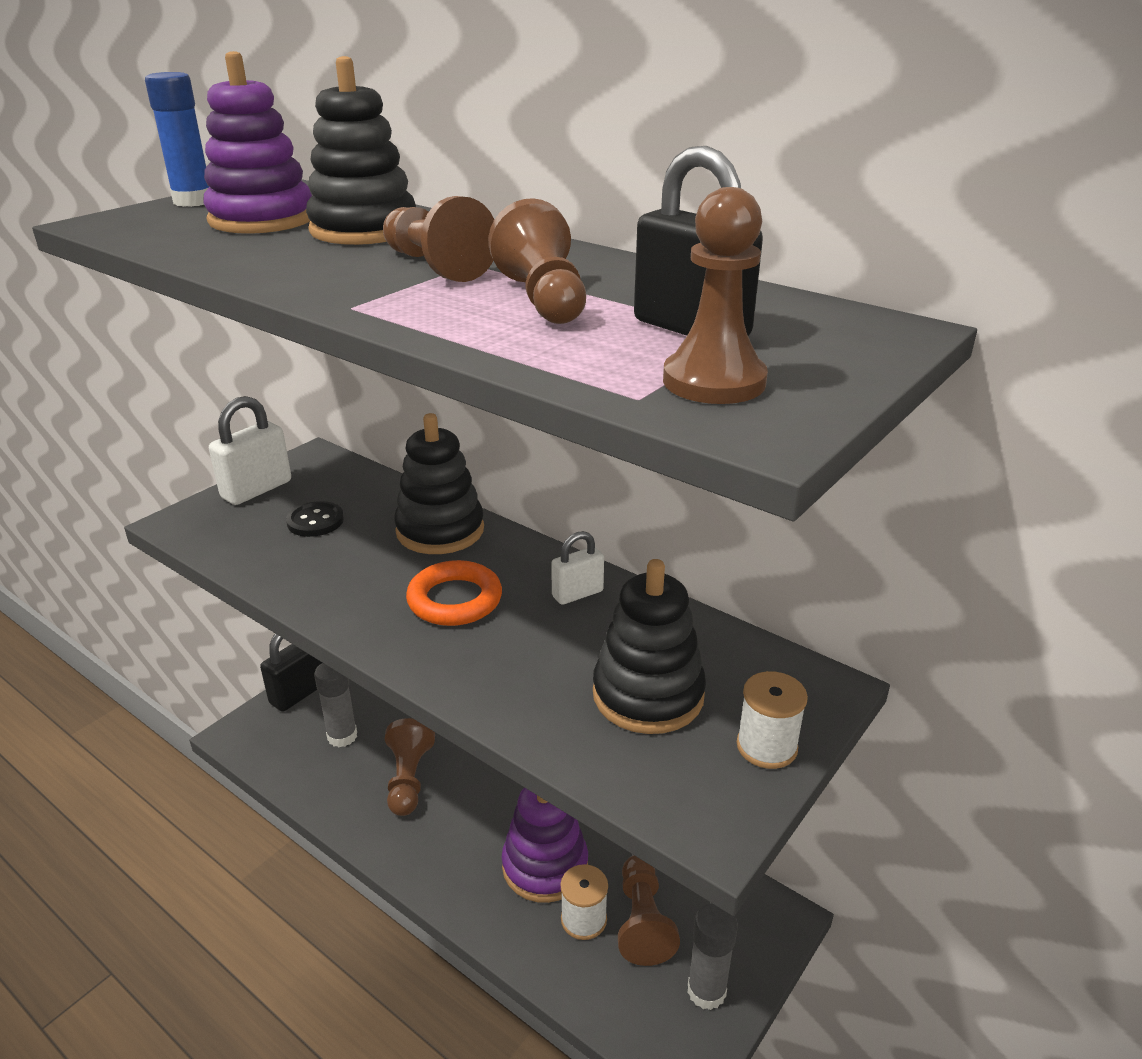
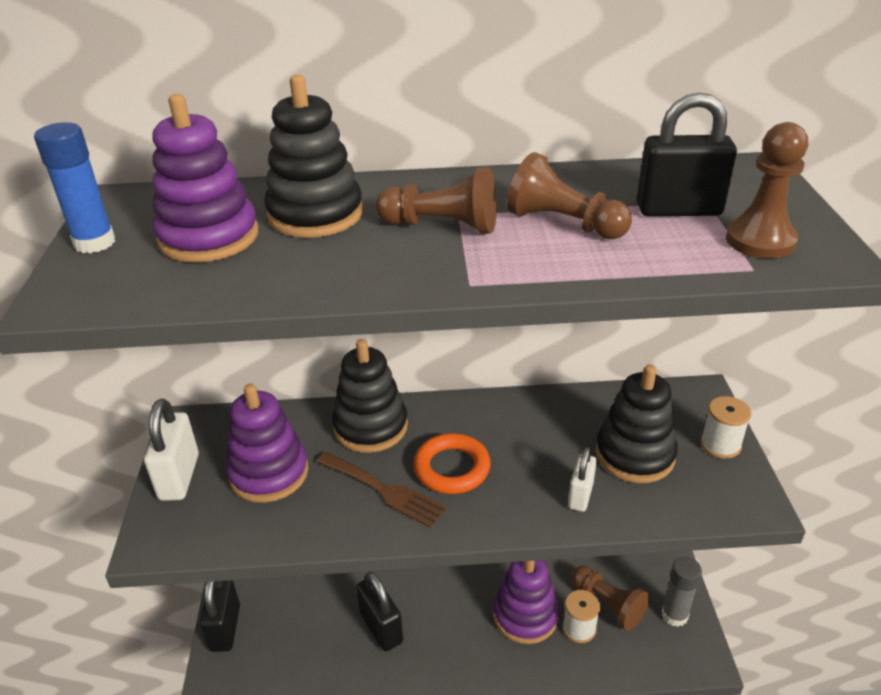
camera: 40 degrees left, 5 degrees up
(315, 521) = (269, 473): black button -> purple stacking toy
(342, 736) = (299, 634): grey glue stick -> none
(375, 583) = (384, 490): none -> brown fork
(408, 779) = (381, 627): brown pawn -> black padlock
(577, 594) = (516, 418): white padlock -> white padlock (580, 495)

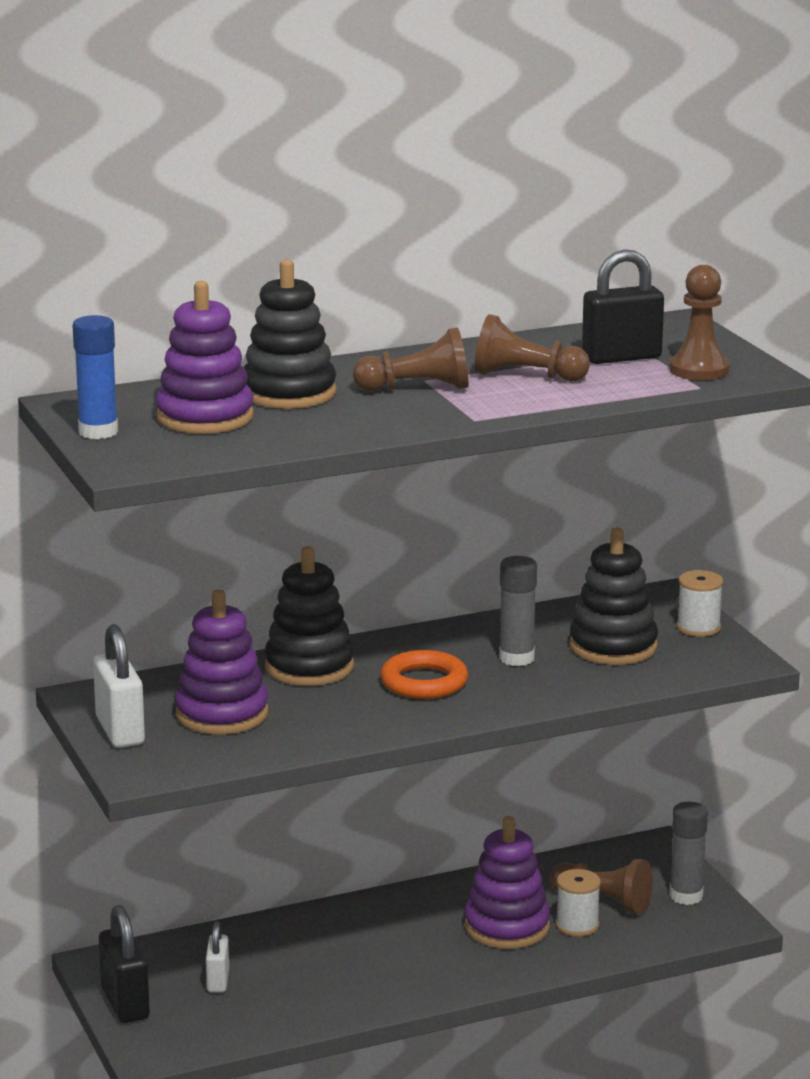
camera: 20 degrees left, 15 degrees down
(381, 627) = (331, 967): black padlock -> none
(384, 490) = (362, 707): brown fork -> none
(544, 452) = (516, 658): none -> grey glue stick
(580, 495) = (571, 681): white padlock -> white padlock (218, 981)

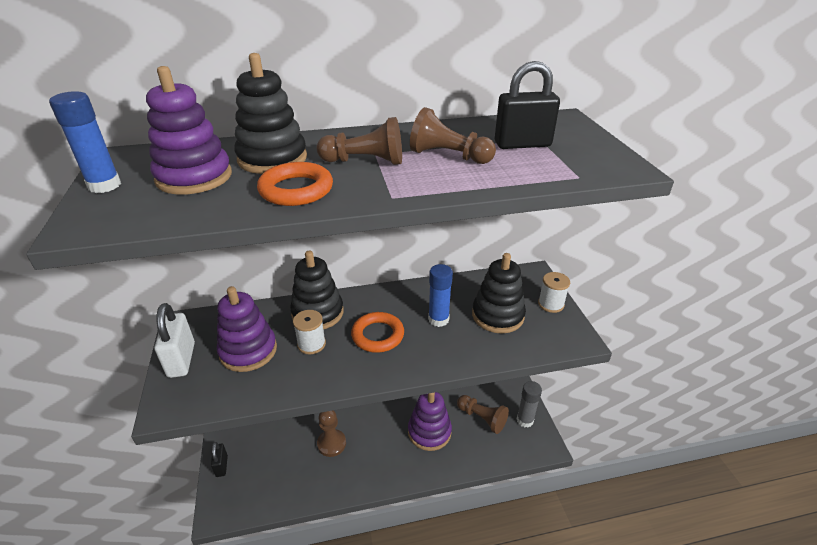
camera: 10 degrees right, 15 degrees up
(125, 1003) = (221, 466): black padlock -> black padlock, size x0.62
(218, 981) = (274, 454): white padlock -> none
(350, 420) = (296, 190): none -> orange ring
(516, 658) = (438, 319): grey glue stick -> blue glue stick
(577, 925) = (465, 436): white spool -> white spool (311, 344)
(699, 370) = (579, 160): brown pawn -> brown pawn (331, 444)

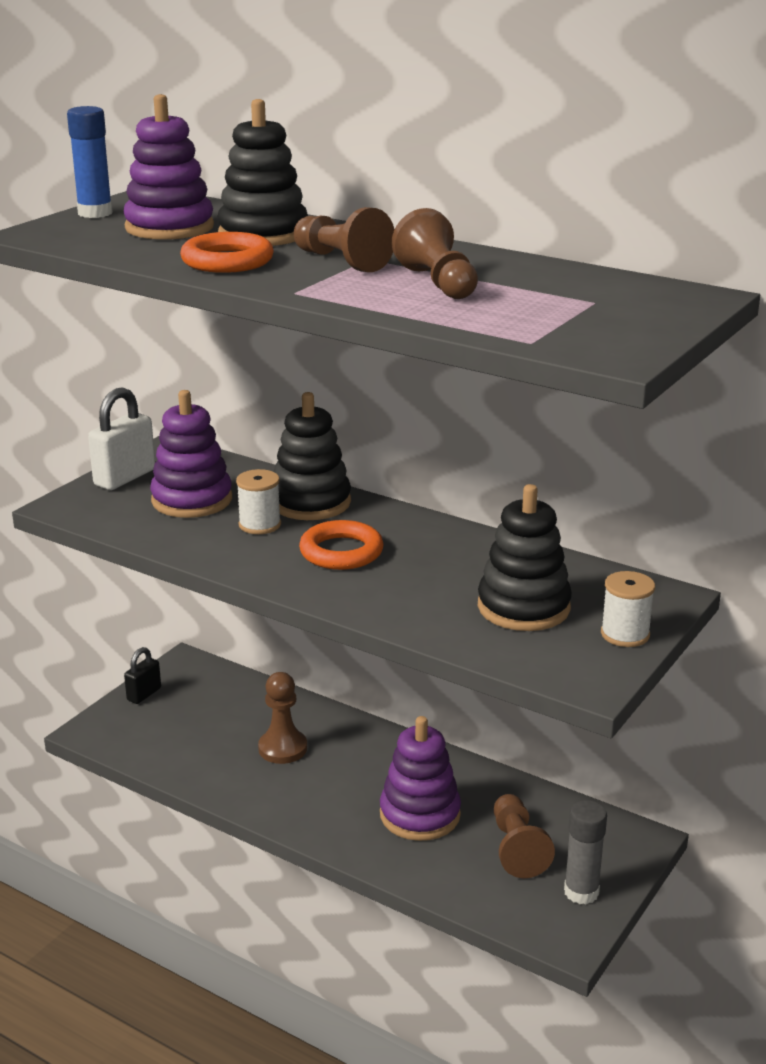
camera: 45 degrees right, 10 degrees down
(438, 319) = (438, 573): blue glue stick -> none
(522, 144) = (555, 300): black padlock -> none

